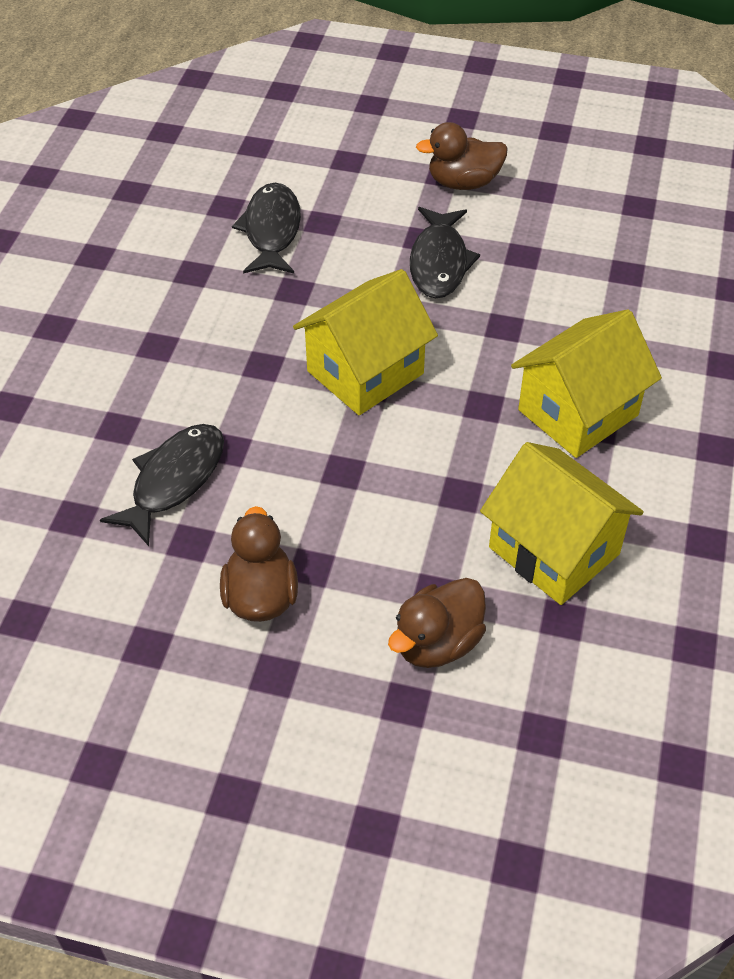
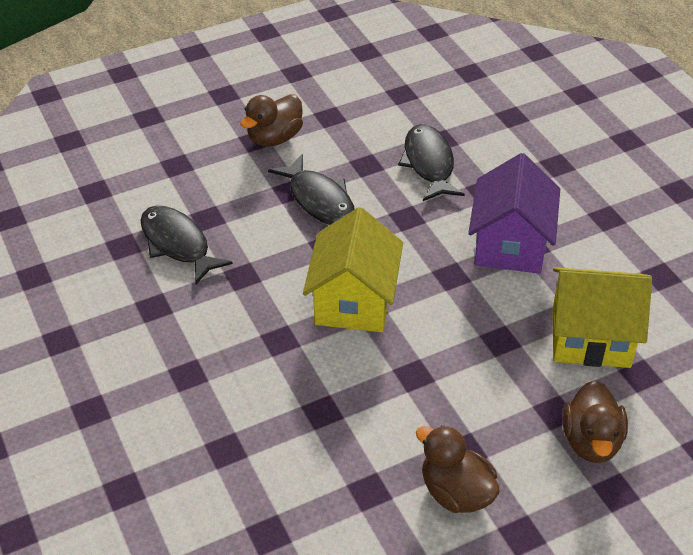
camera: 40 degrees left, 5 degrees down
(174, 480) = (310, 458): black fish -> black fish (429, 163)
(578, 412) = (510, 245): yellow house -> purple house

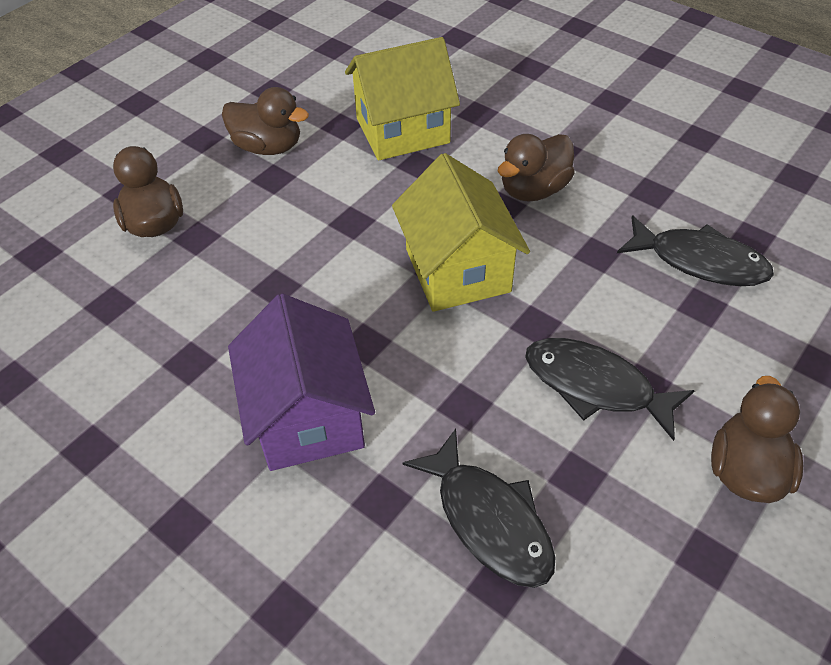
camera: 155 degrees right, 5 degrees up
(243, 345) = (533, 190): none -> brown duck
(590, 338) = (172, 326): yellow house -> yellow house (402, 131)

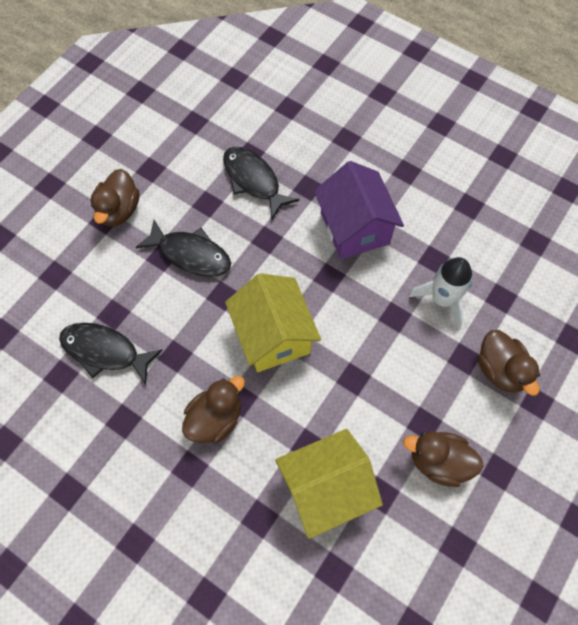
camera: 175 degrees right, 15 degrees up
(198, 305) = (442, 299): none -> white rocket

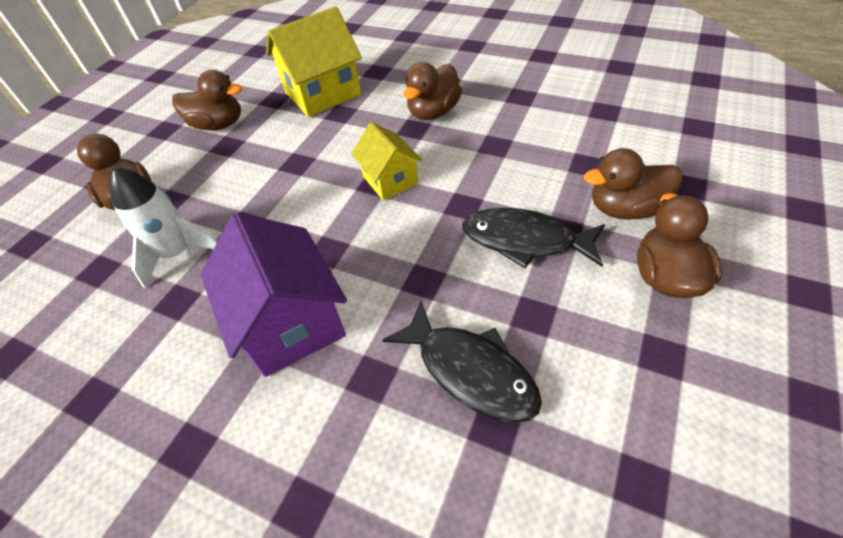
camera: 175 degrees right, 15 degrees down
(105, 351) = (573, 134): black fish -> none
(111, 264) = (625, 209): none -> brown duck
(273, 336) = (390, 180): yellow house -> yellow house, size x0.60

